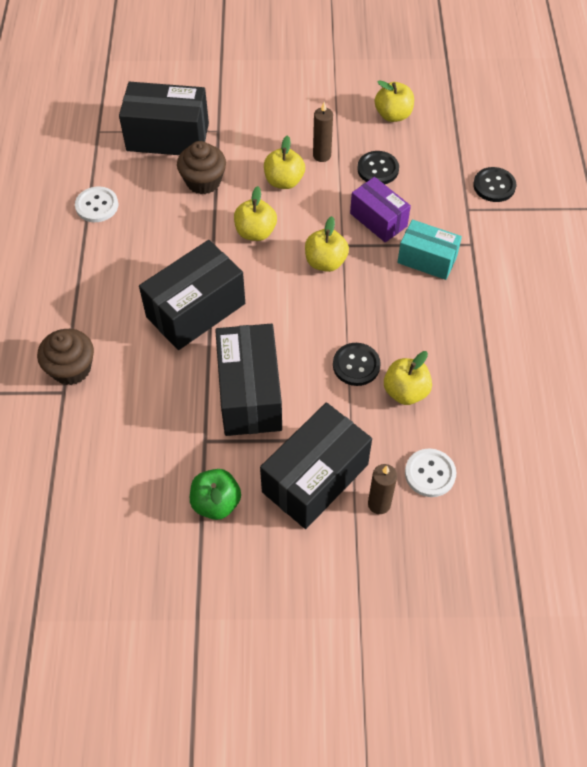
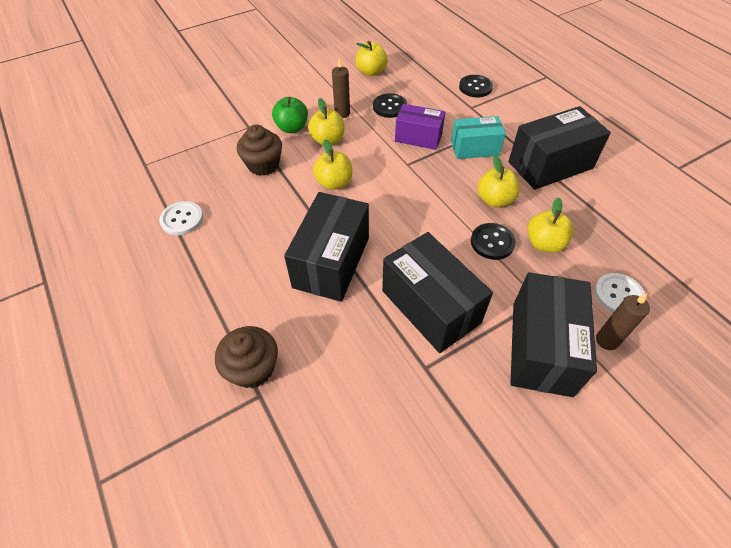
camera: 30 degrees left, 5 degrees down
(168, 137) = (210, 146): black box -> black box (550, 165)
(216, 503) = (481, 419): green apple -> green apple (292, 128)
(325, 262) = (405, 180): yellow apple -> yellow apple (494, 200)

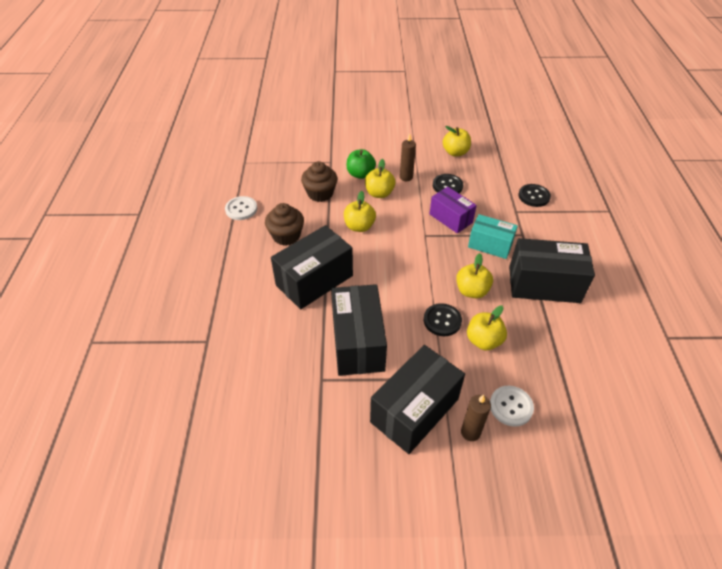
camera: 30 degrees right, 5 degrees down
(252, 368) = (215, 323): brown cupcake -> brown cupcake (286, 236)

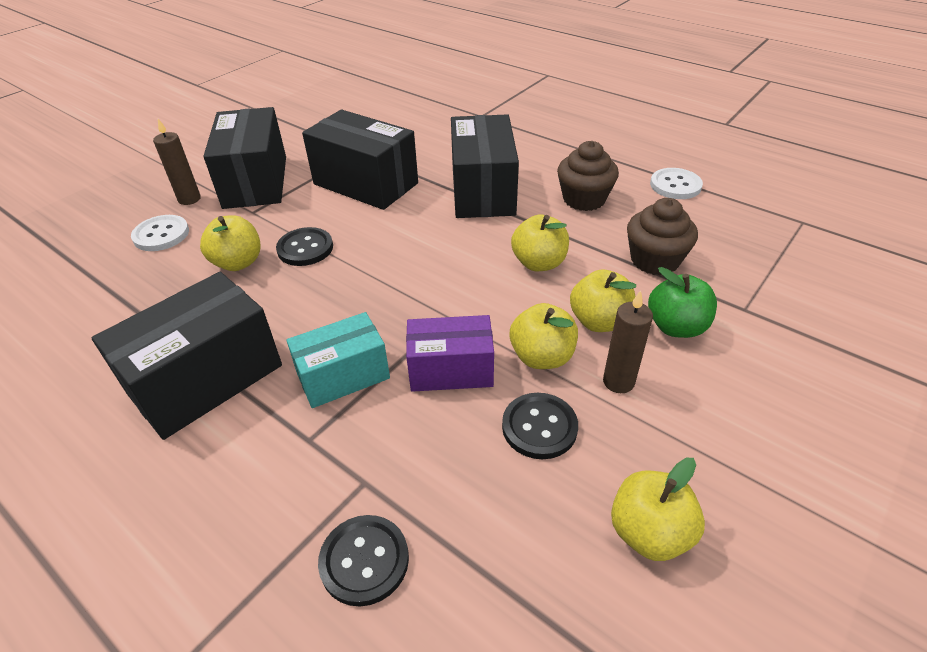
camera: 130 degrees right, 5 degrees down
(471, 291) = (303, 298): yellow apple -> yellow apple (542, 357)

